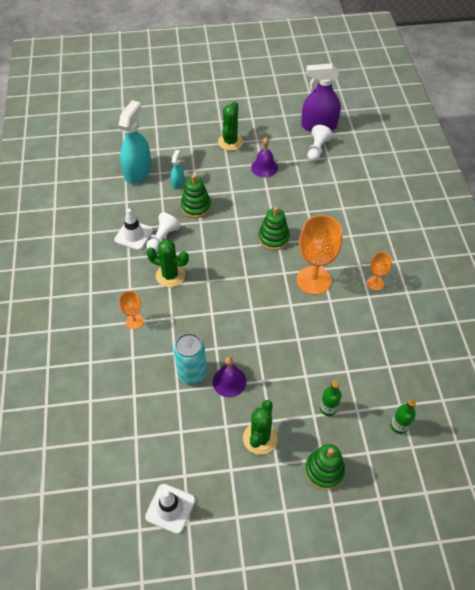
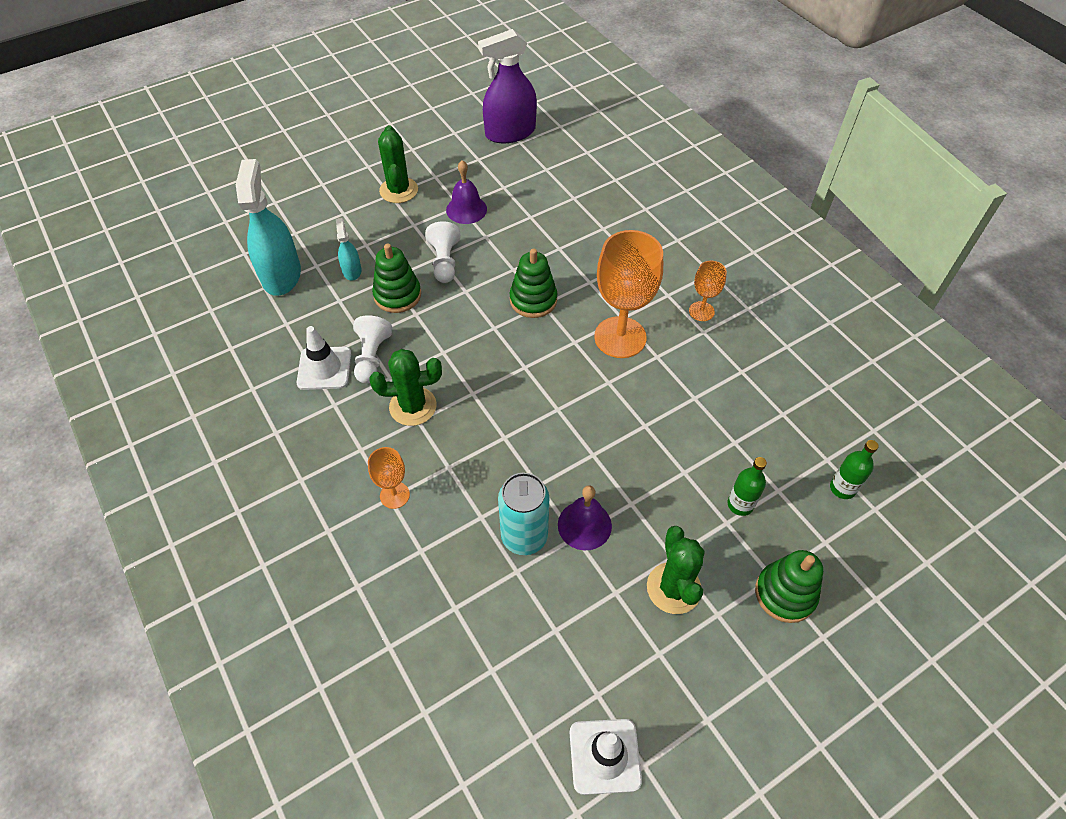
camera: 25 degrees left, 0 degrees up
(317, 149) = (525, 163): white pawn -> white pawn (444, 262)

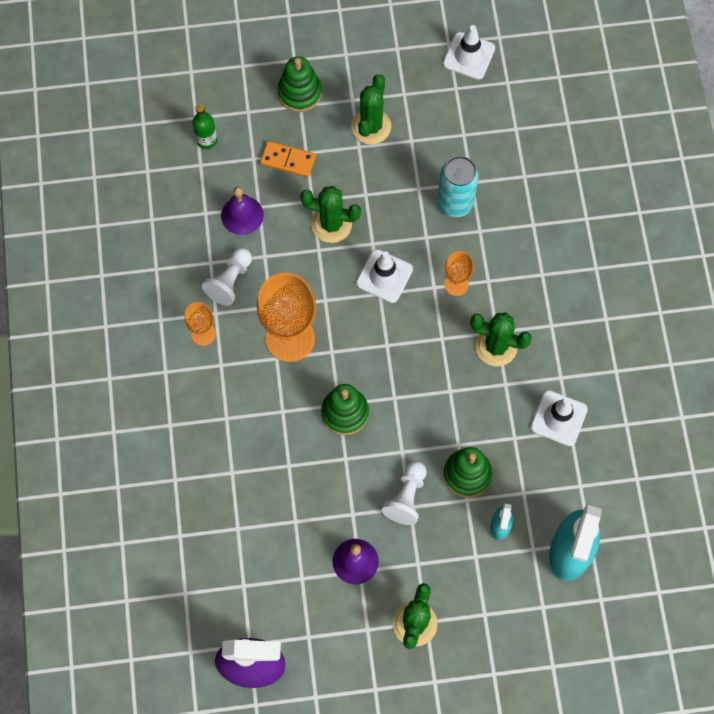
camera: 155 degrees left, 15 degrees up
(372, 357) = (514, 412): white pawn -> white pawn (230, 281)
(394, 495) = (537, 274): orange goblet -> orange goblet (456, 284)
(562, 427) = (384, 276): none -> white traffic cone
(584, 525) = (408, 193): purple bell -> purple bell (242, 215)
(648, 455) = (331, 224): none -> green cactus
(740, 504) = (288, 160): green bottle -> orange domino

